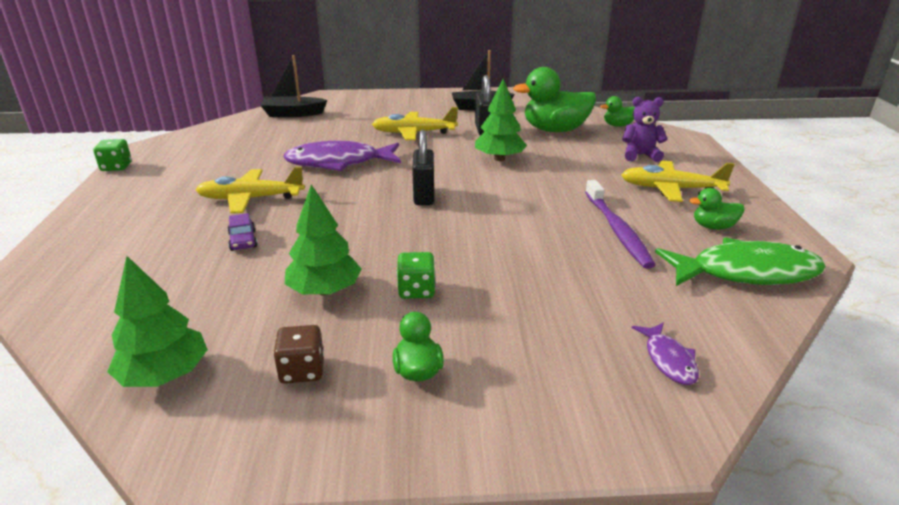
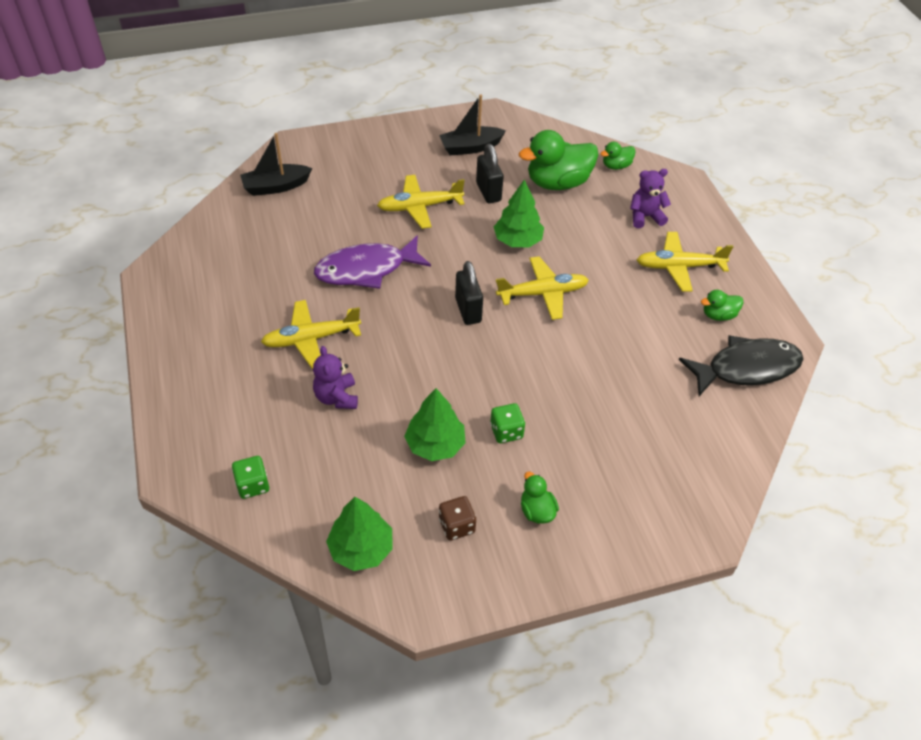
camera: 15 degrees left, 20 degrees up
(116, 167) = (145, 309): green dice -> green dice (253, 485)
(243, 241) = (336, 397): purple car -> purple teddy bear
(509, 193) = (542, 293): none -> yellow plane
(617, 230) = (643, 332): purple toothbrush -> none
(668, 360) = (701, 469): purple fish -> none
(746, 272) = (746, 368): green fish -> black fish

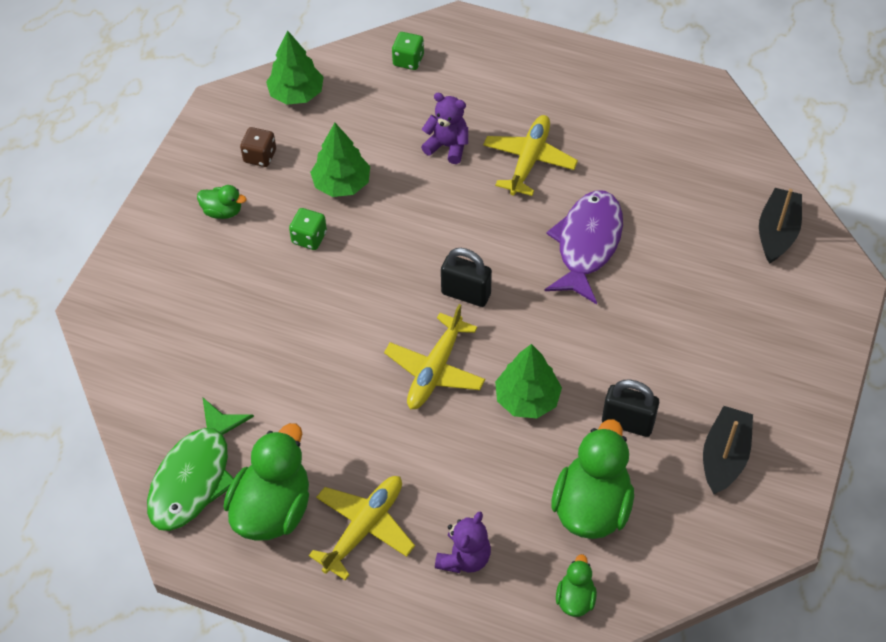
camera: 130 degrees right, 5 degrees up
(420, 207) = (649, 341): yellow plane -> none
(718, 315) = (273, 509): green duck -> green duck, size x2.04
(746, 368) = (195, 476): black fish -> green fish

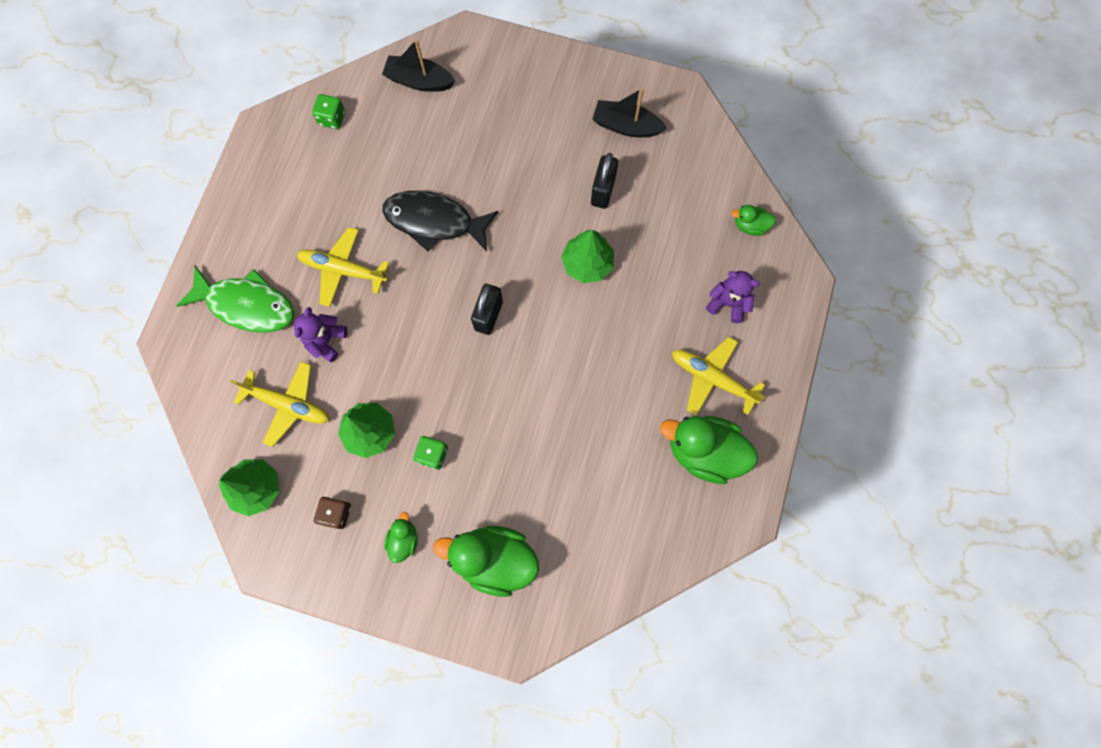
camera: 95 degrees left, 20 degrees up
(195, 476) = (681, 520): green fish -> green fish (247, 305)
(408, 60) = (217, 384): green dice -> green dice (332, 118)
(435, 369) = (565, 335): yellow plane -> yellow plane (288, 404)
(587, 244) = (434, 221): purple fish -> black fish
(591, 506) = (676, 215): green duck -> green duck (494, 559)

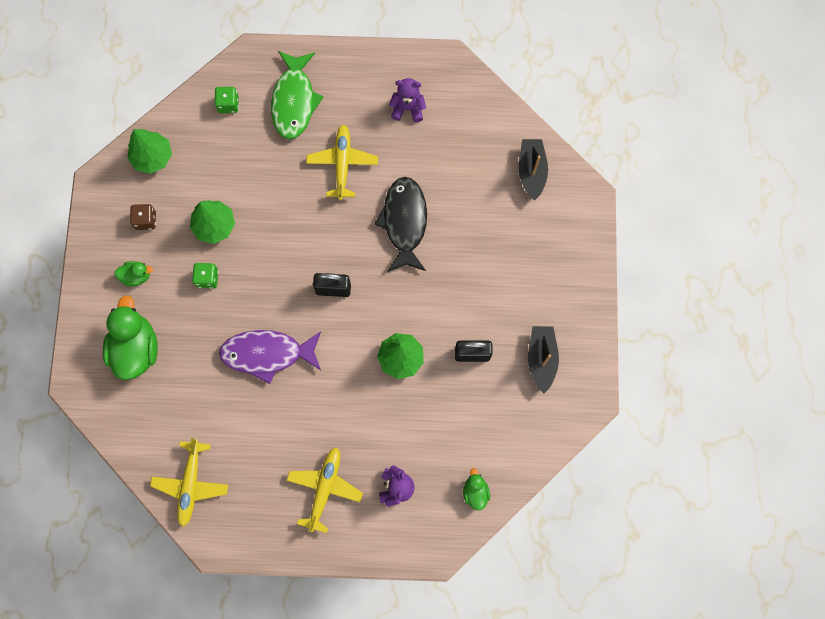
camera: 75 degrees right, 0 degrees up
(288, 404) = (222, 158): yellow plane -> yellow plane (191, 484)
(326, 340) = (280, 169): purple teddy bear -> purple teddy bear (408, 108)
(332, 118) = (474, 112): green dice -> green dice (228, 104)
(543, 406) = (267, 354): none -> purple fish
(703, 451) = (259, 495): green duck -> none

